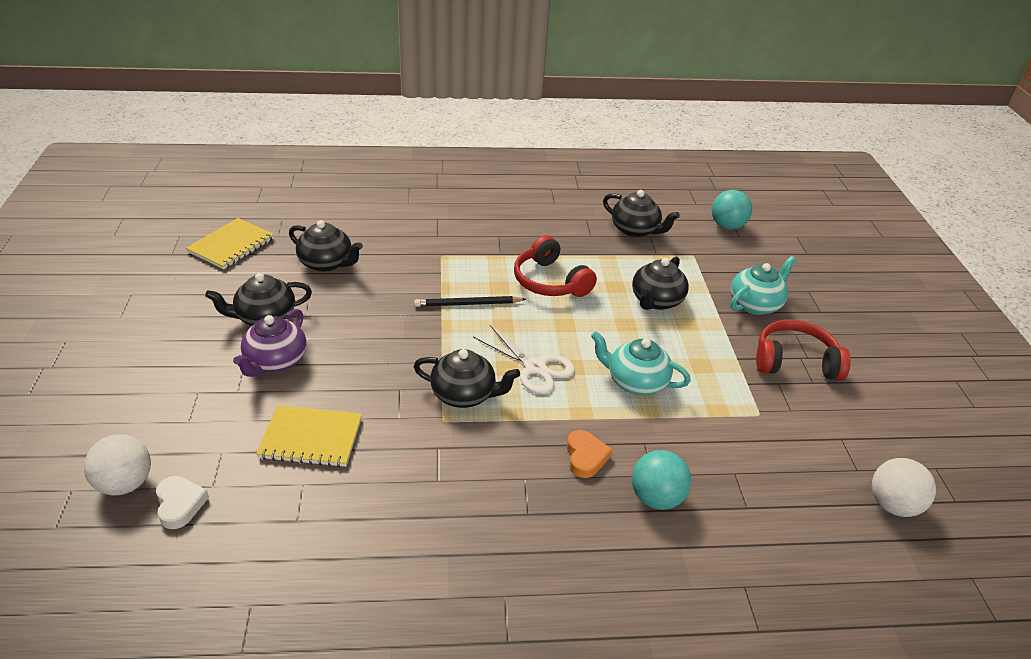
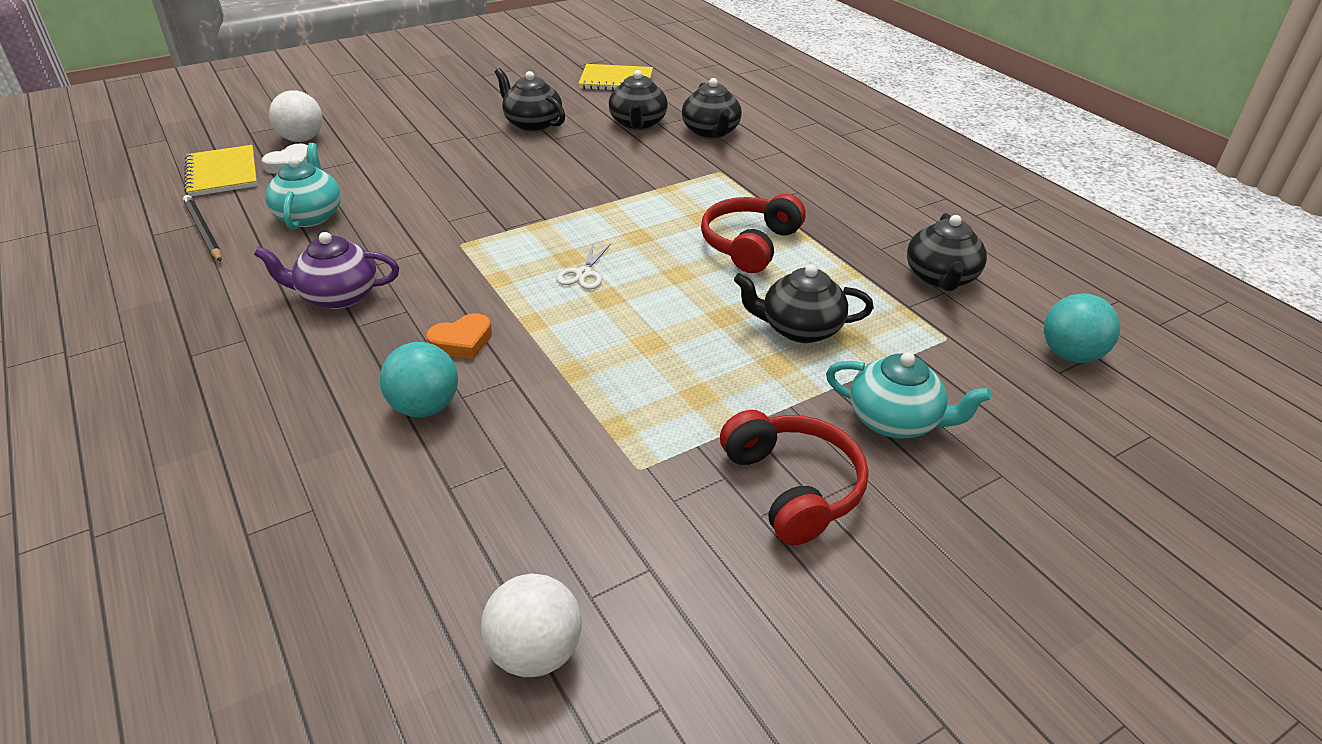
camera: 65 degrees right, 0 degrees up
(275, 362) = (478, 146): purple teapot -> purple teapot (338, 296)
(311, 438) = (394, 190): yellow notebook -> yellow notebook (222, 173)
(464, 395) = (506, 245): black teapot -> black teapot (711, 132)
(468, 304) = (652, 207): black pencil -> black pencil (203, 231)
(535, 368) = (583, 274): white scissors -> white scissors, size x0.62
(635, 382) = (618, 348): turquoise teapot -> turquoise teapot (309, 216)

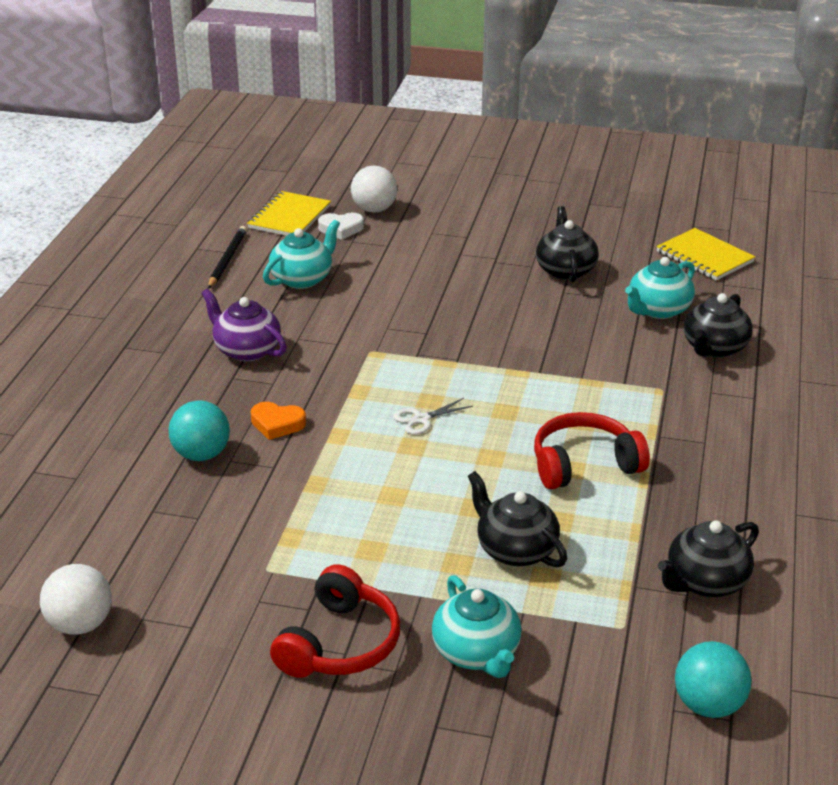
camera: 45 degrees right, 5 degrees down
(638, 124) = (658, 310): black teapot -> turquoise teapot

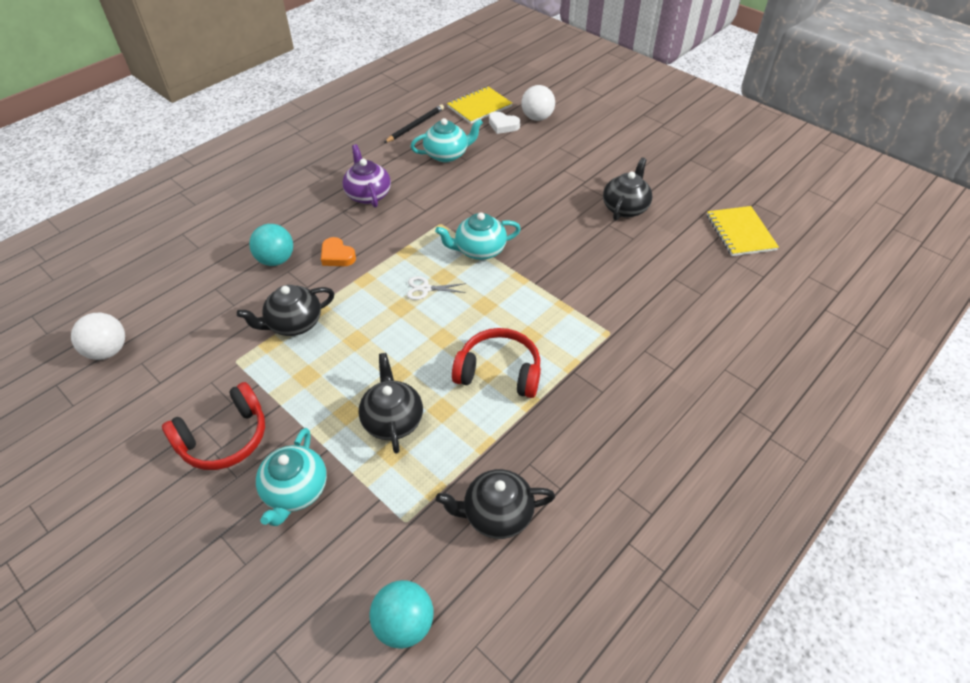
camera: 30 degrees right, 15 degrees up
(658, 310) = (665, 265): turquoise teapot -> turquoise teapot (479, 250)
(714, 348) = (680, 313): black teapot -> black teapot (294, 323)

